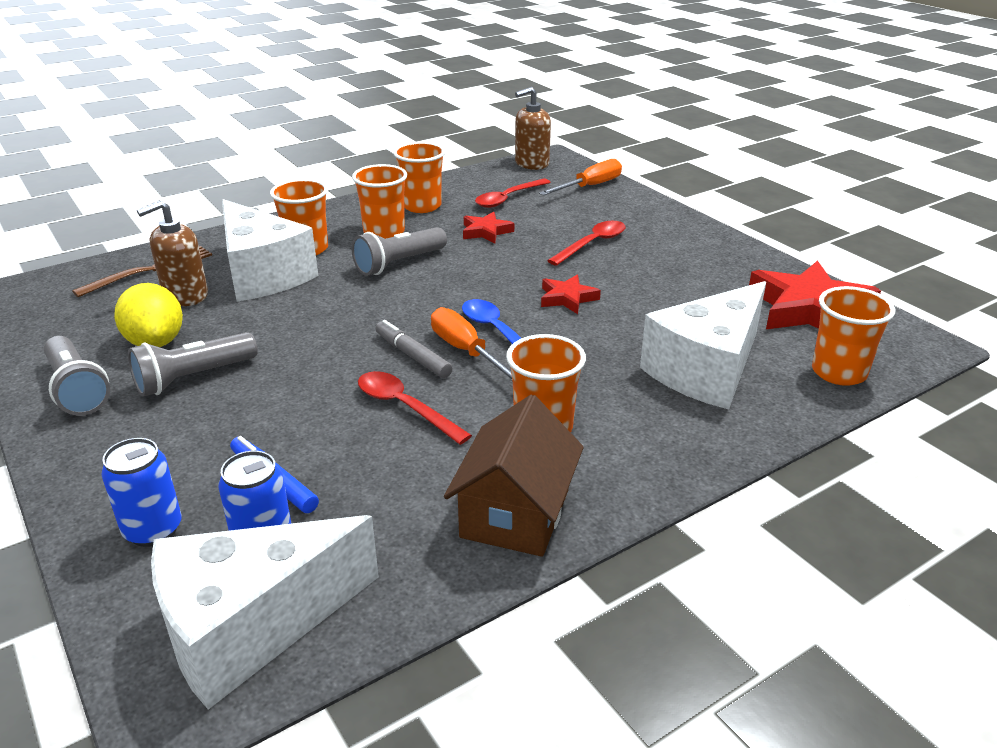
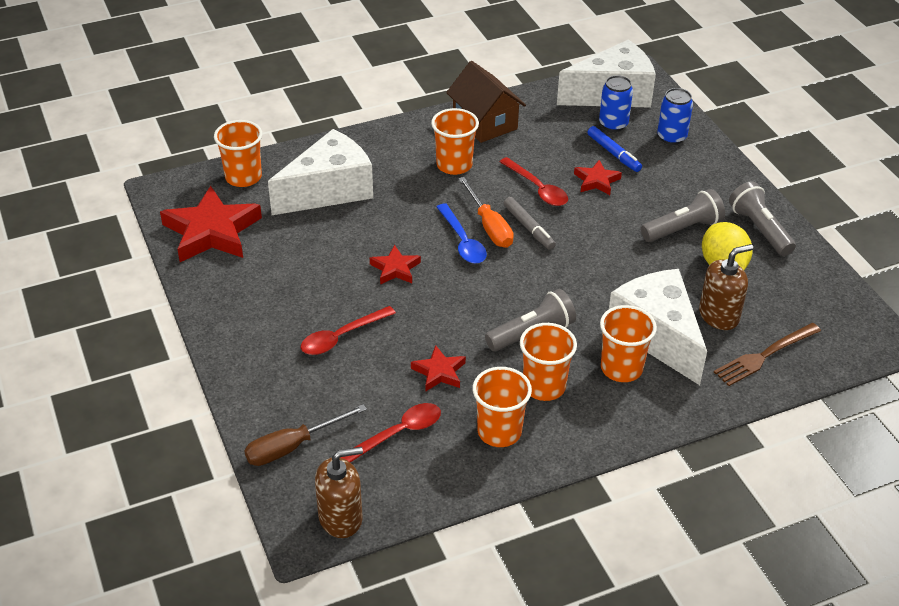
camera: 170 degrees left, 10 degrees up
(310, 430) = (596, 181): none -> red star
(515, 513) = (485, 122): brown house -> brown house turned 60 degrees counterclockwise
(590, 186) = (292, 446): orange screwdriver -> brown screwdriver

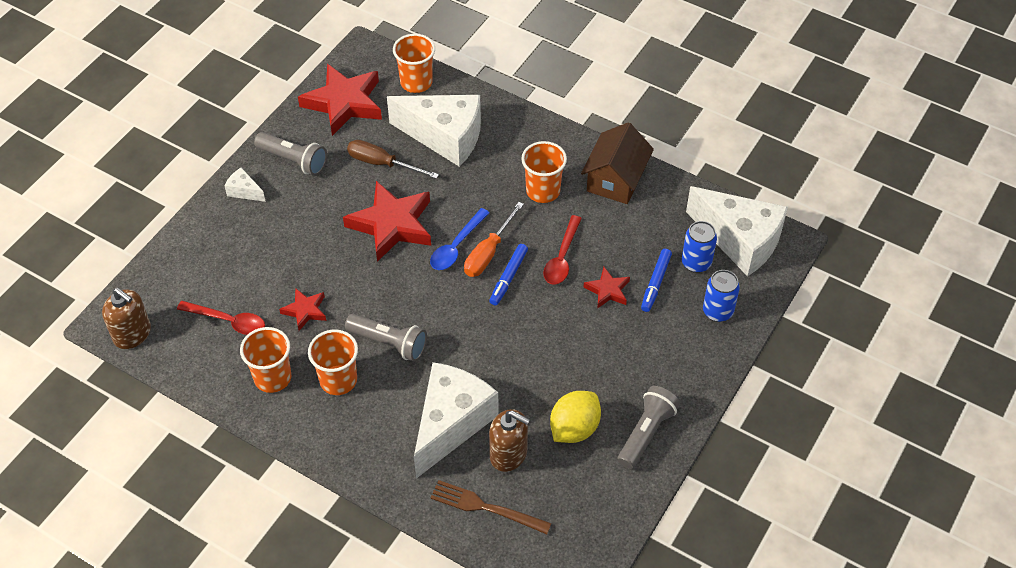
camera: 55 degrees right, 10 degrees up
(243, 348) = (244, 191): none -> white cheese
(292, 446) = (175, 272): brown screwdriver -> brown screwdriver (382, 163)
(341, 337) = (297, 236): red spoon -> none
(395, 269) = (392, 225): red star -> red star, size x2.00
(528, 228) = (508, 277): grey marker -> blue marker
(621, 368) = (395, 418): orange cup -> none
(682, 229) = (598, 378): grey flashlight -> grey flashlight (293, 160)

